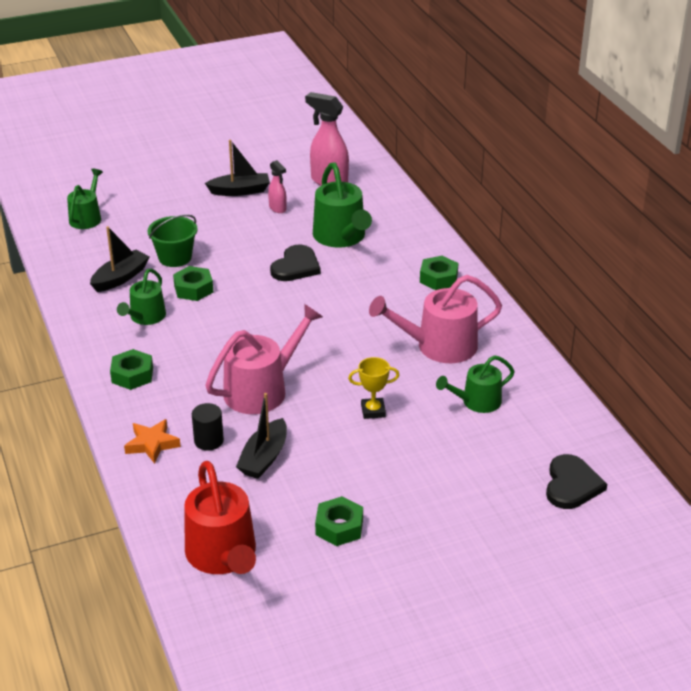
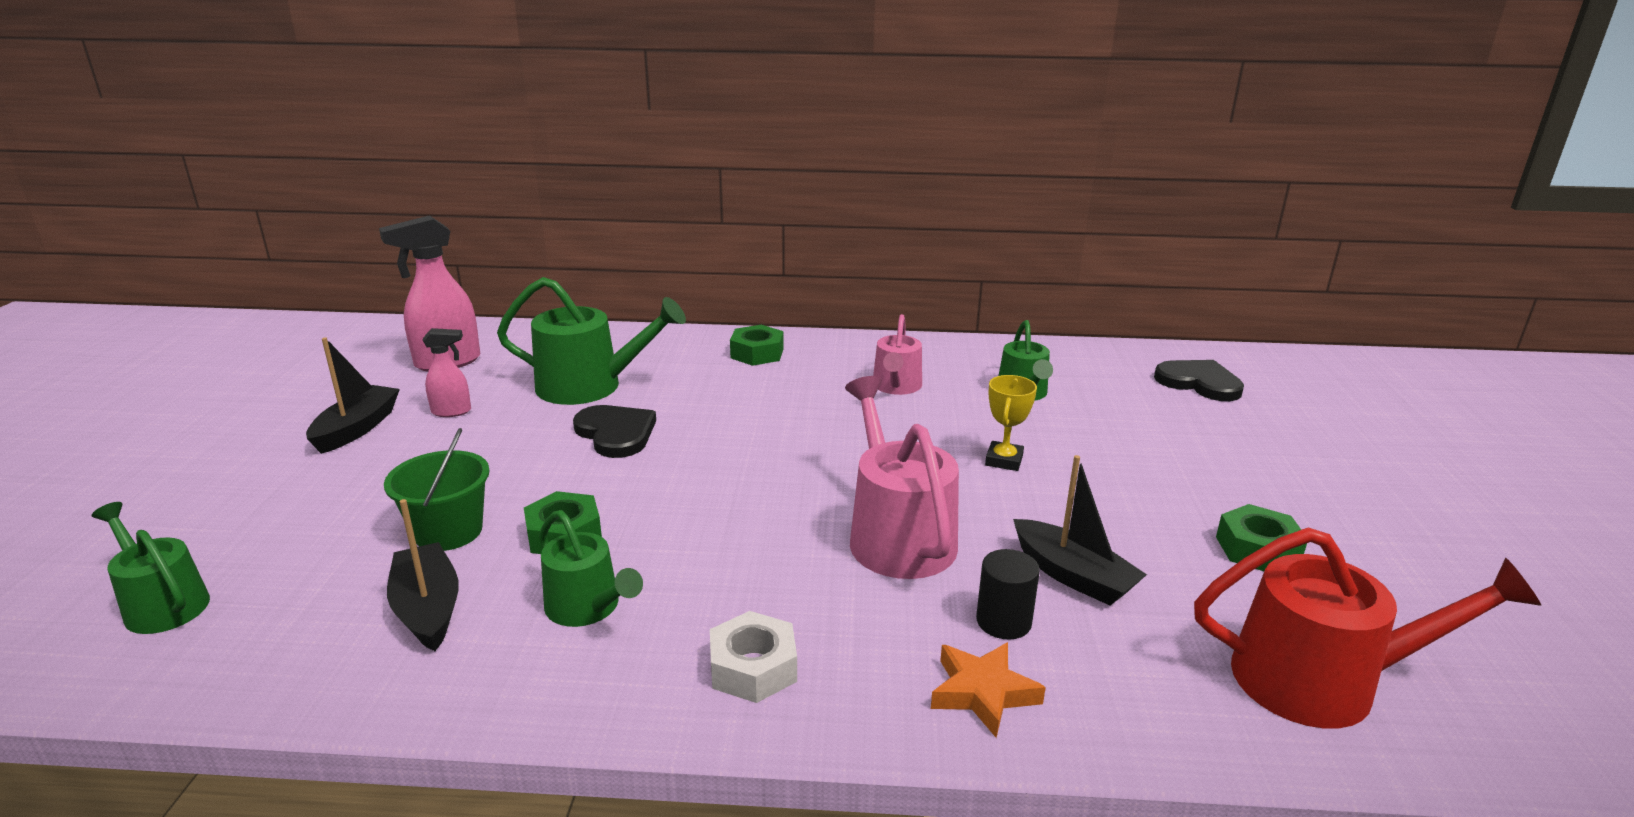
camera: 65 degrees left, 10 degrees down
(132, 375) = (753, 668): green nut -> white nut
(439, 346) = (896, 386): pink watering can -> pink watering can, size x0.62

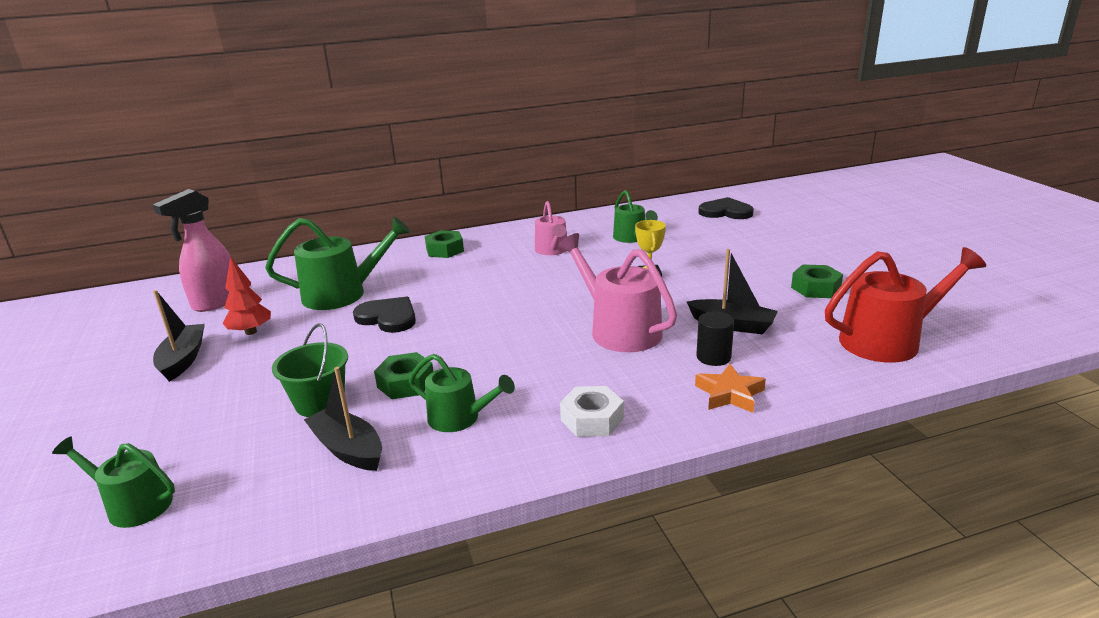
camera: 20 degrees left, 0 degrees up
(452, 412) = (251, 332): pink spray bottle -> red tree

